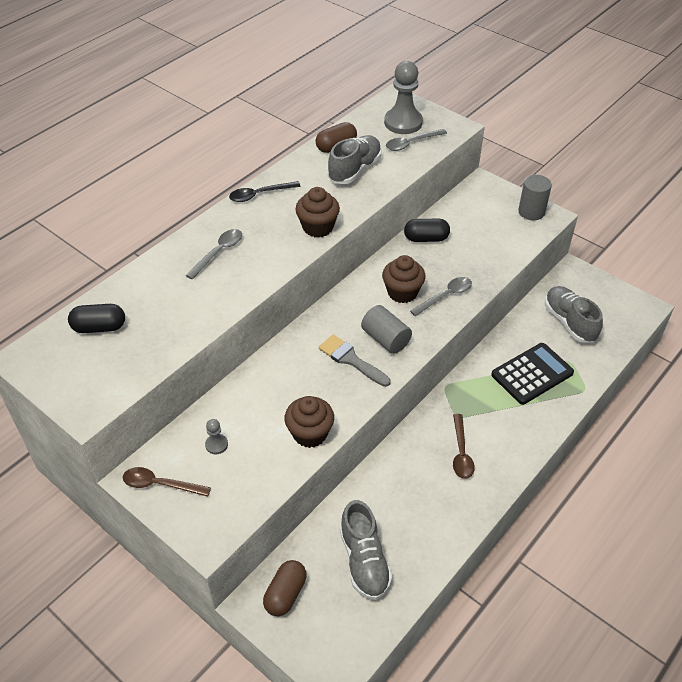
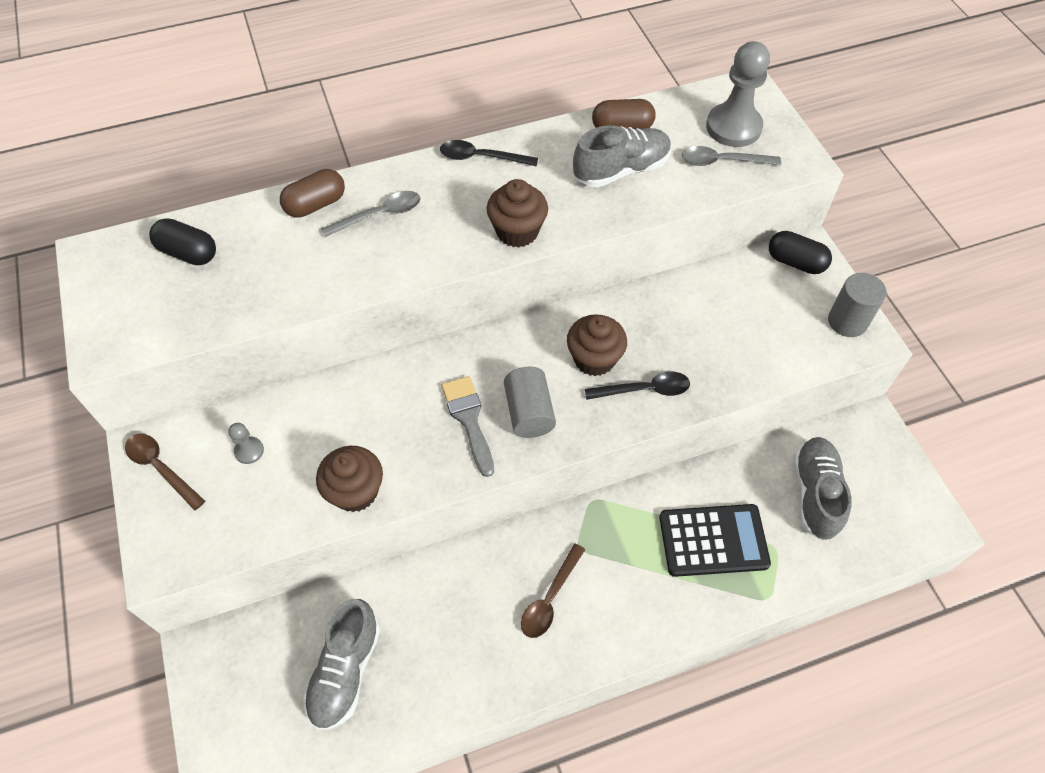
camera: 30 degrees right, 10 degrees up
(285, 594) = (238, 660): brown capsule -> brown capsule (315, 205)
(426, 238) = (677, 298): black capsule -> black capsule (795, 262)
(445, 296) = (644, 390): grey spoon -> black spoon

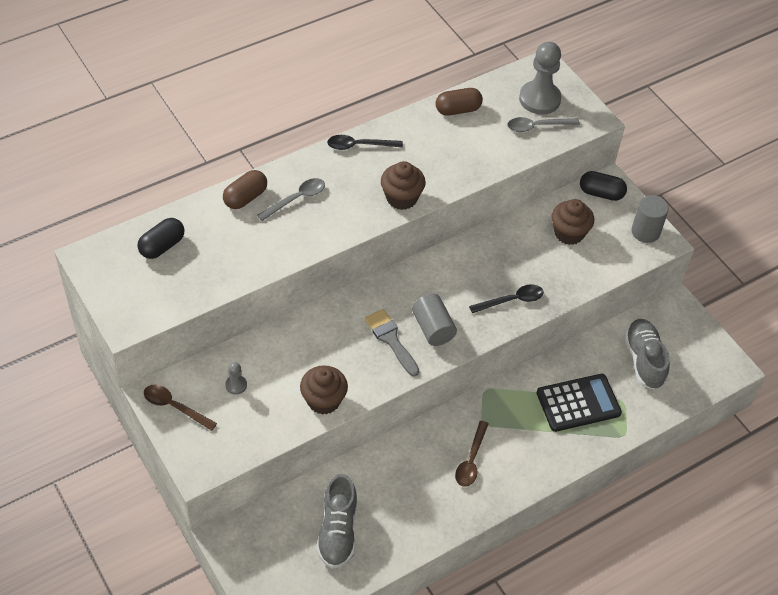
camera: 15 degrees left, 5 degrees down
(188, 253) = (162, 246): black capsule -> black capsule turned 60 degrees counterclockwise
(594, 359) = (470, 284): brown cupcake -> brown cupcake (569, 233)
(621, 170) = (465, 142): grey shoe -> none

